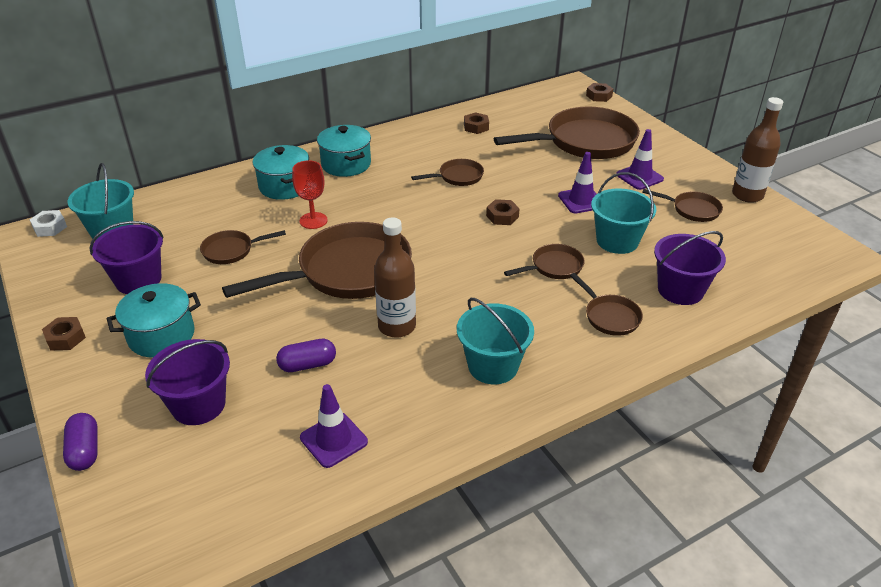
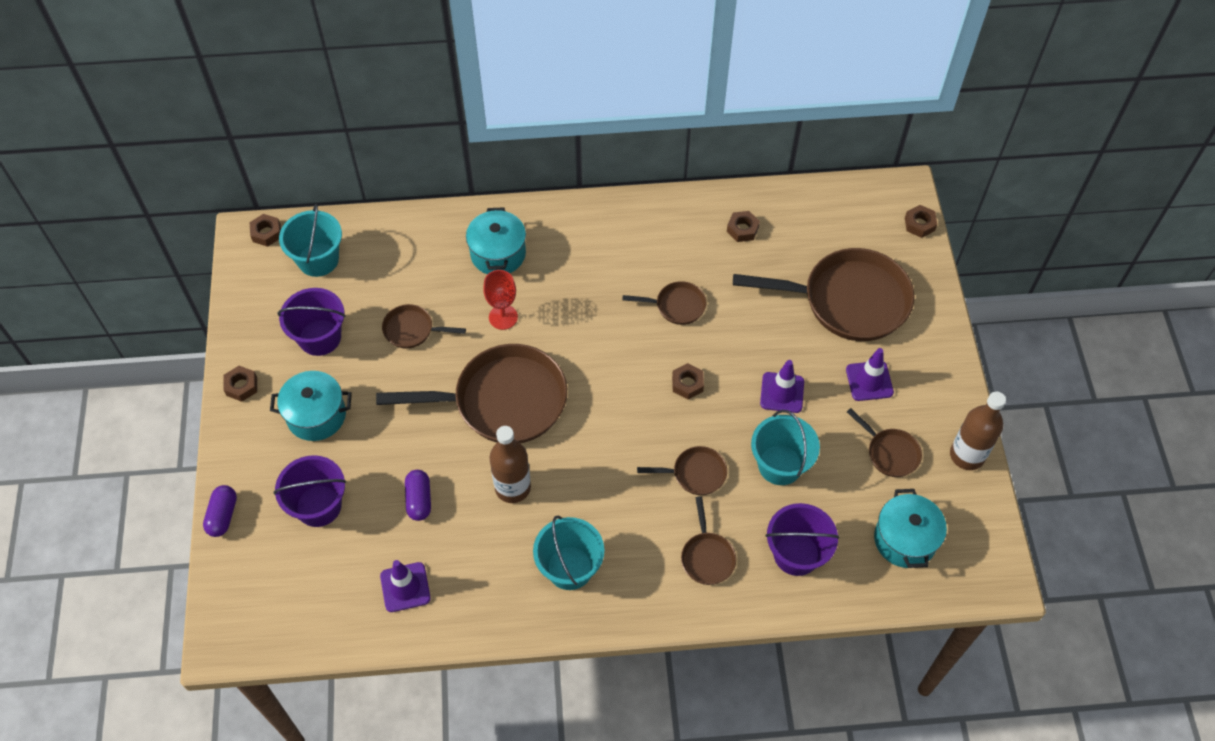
camera: 25 degrees right, 20 degrees up
(50, 227) = (266, 233): white nut -> brown nut
(307, 365) = (419, 500): purple capsule -> purple capsule turned 75 degrees clockwise
(346, 164) = (573, 242): turquoise pot -> turquoise pot (905, 539)

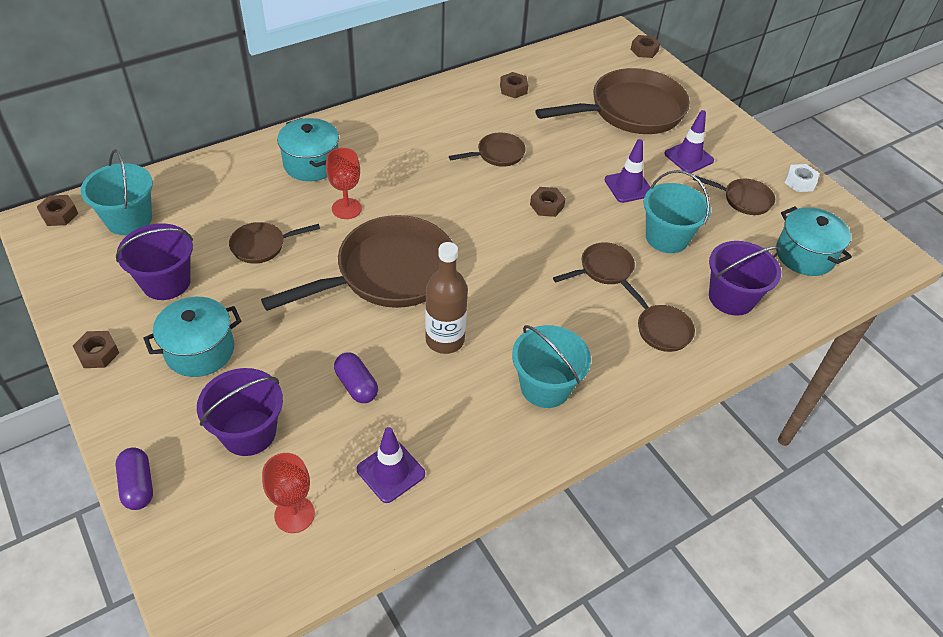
camera: 30 degrees left, 10 degrees down
(318, 589) = (294, 514): none -> red goblet
(967, 455) = (799, 182): brown bottle -> white nut

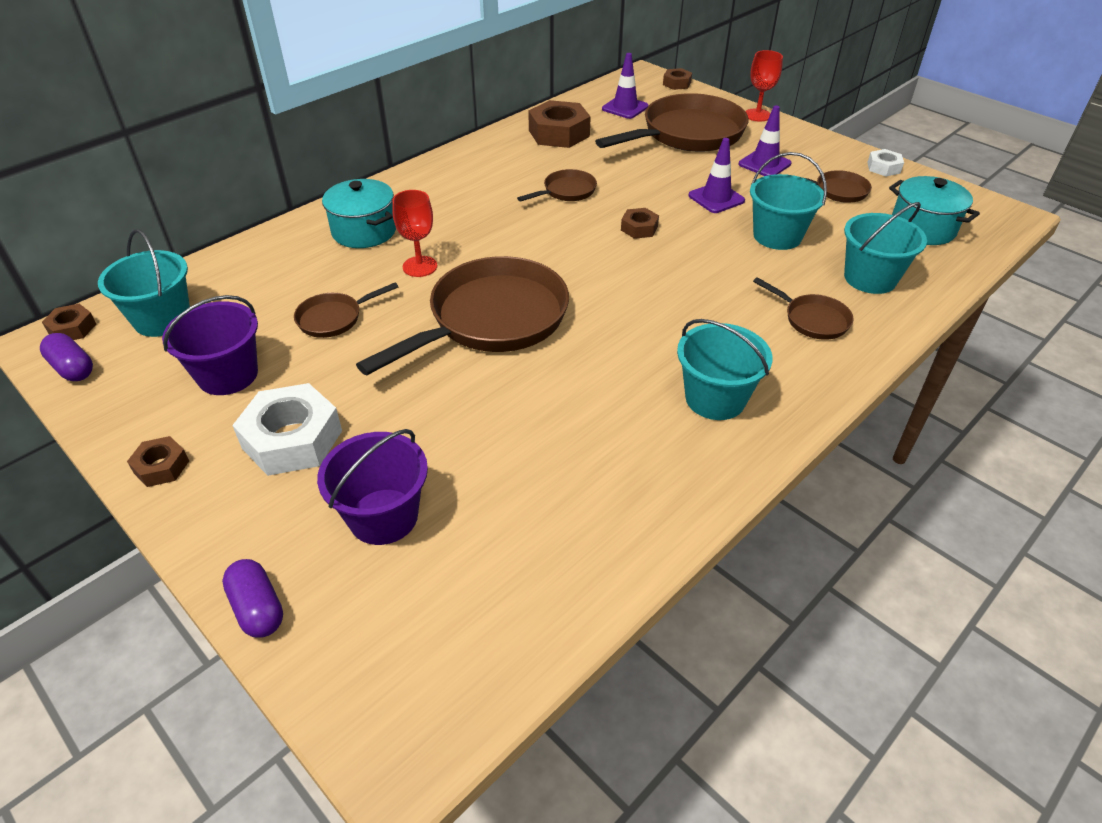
camera: 10 degrees left, 5 degrees down
(200, 350) = (292, 439): turquoise pot -> white nut
(294, 514) = (474, 598): red goblet -> red goblet (757, 115)
(356, 385) = (498, 439): purple capsule -> purple capsule (73, 368)
(391, 472) = (575, 523): purple traffic cone -> purple traffic cone (625, 108)
(445, 340) = (582, 373): brown bottle -> none
(513, 89) = (559, 133): brown nut -> brown nut, size x1.92
(602, 269) = (724, 275): brown pan -> none
(731, 298) = (870, 278): purple bucket -> turquoise bucket

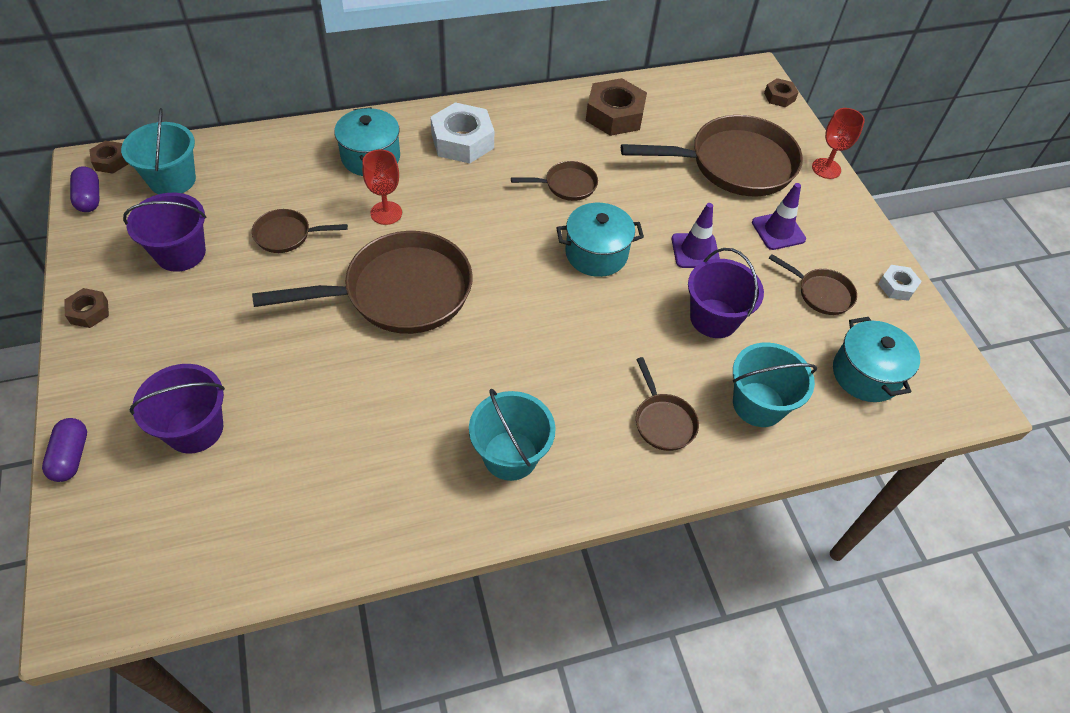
camera: 25 degrees right, 10 degrees up
(292, 439) = (183, 332): white nut -> white nut (462, 141)
(625, 108) = (702, 108): purple traffic cone -> none
(639, 228) = (596, 253): brown nut -> turquoise pot
(777, 236) = (714, 318): turquoise bucket -> purple bucket

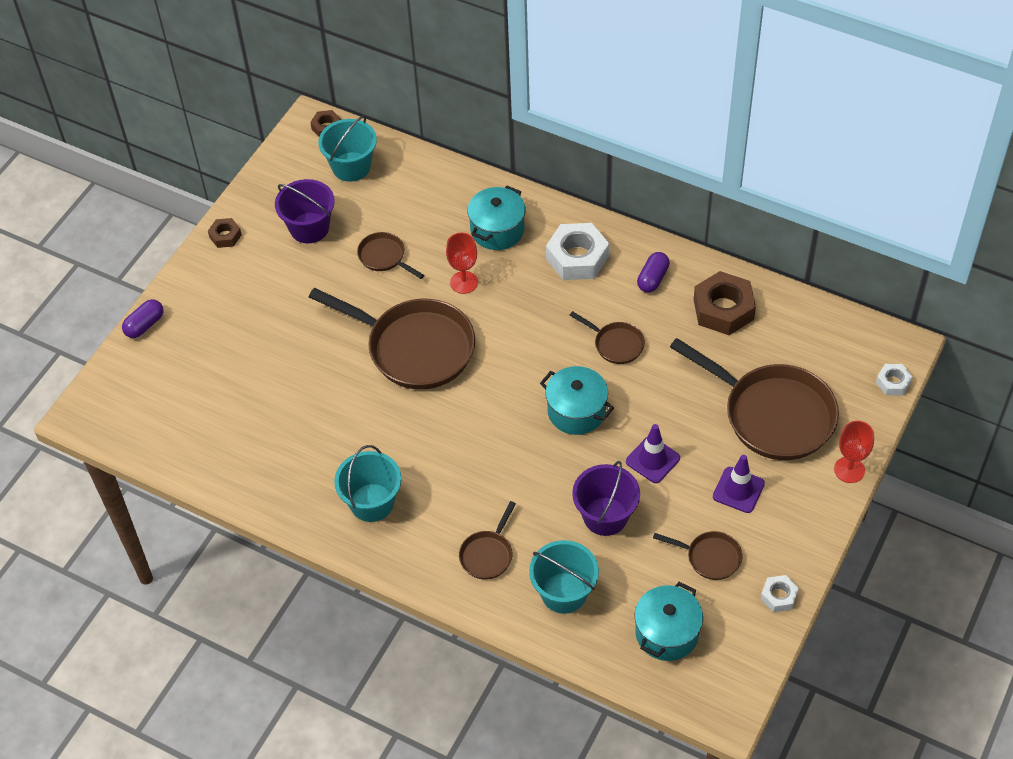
camera: 50 degrees right, 0 degrees up
(89, 198) = (291, 150): purple capsule -> purple capsule (653, 279)
(195, 429) = (218, 354): purple bucket -> none
(779, 97) = (893, 382): brown nut -> white nut
(821, 293) = (710, 557): brown pan -> brown pan turned 60 degrees counterclockwise

